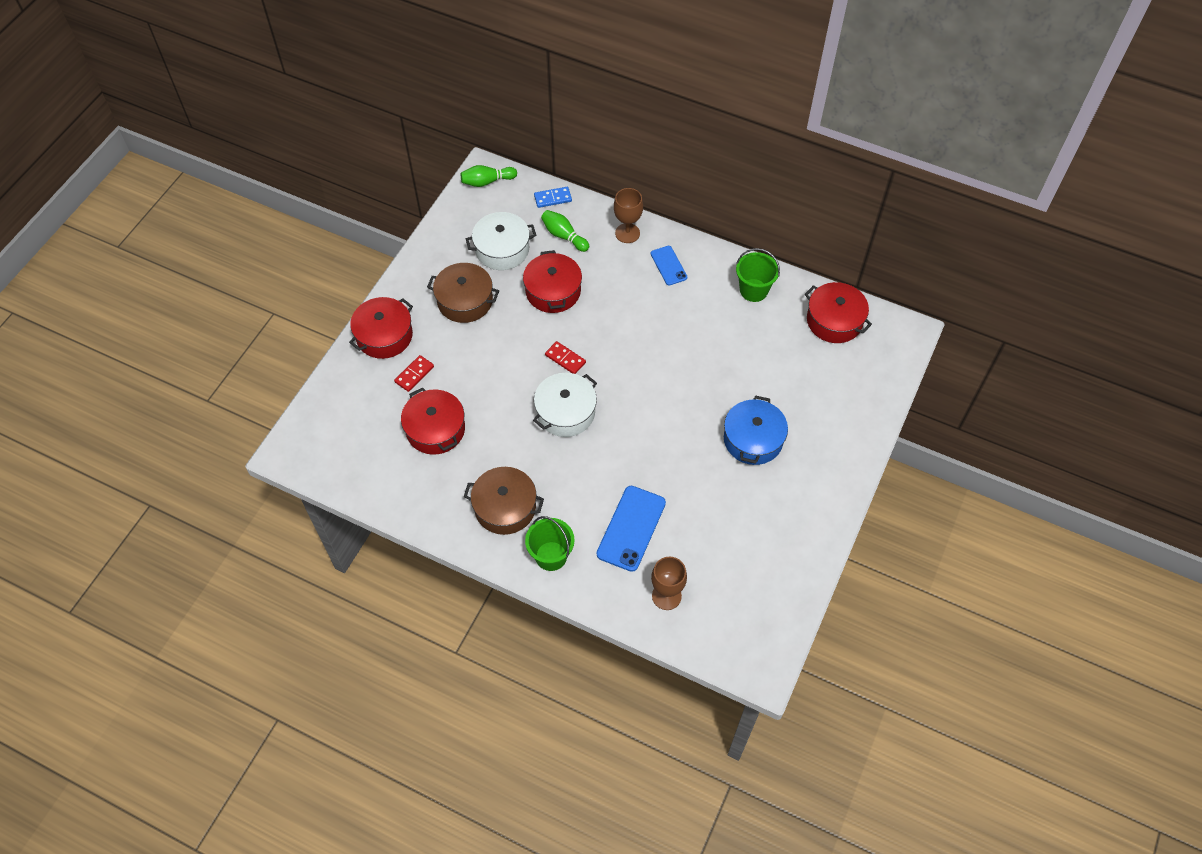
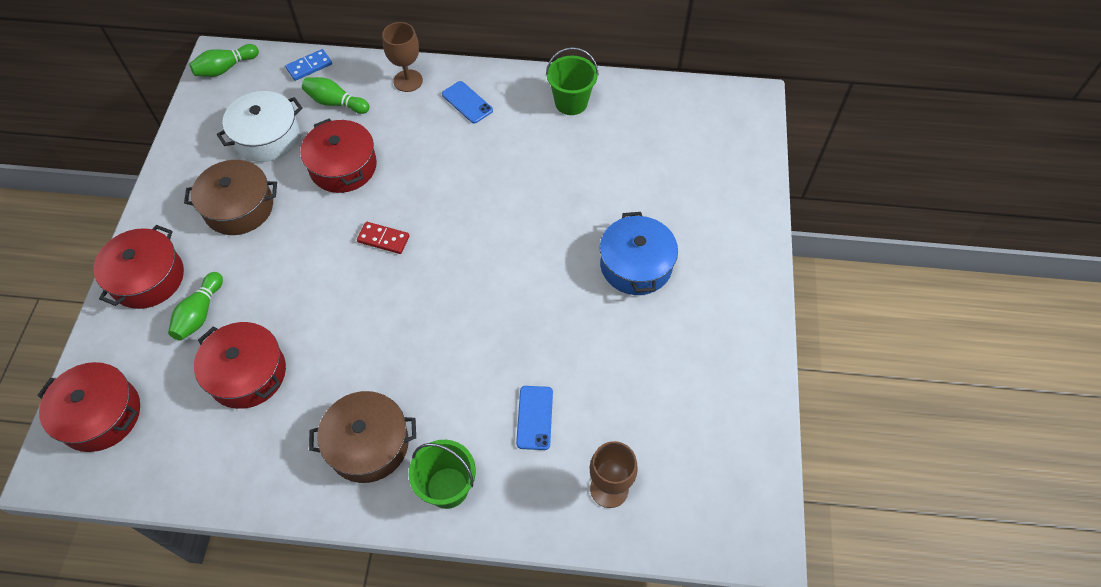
camera: 20 degrees left, 0 degrees up
(414, 374) = (200, 313): red domino -> green bowling pin
(565, 412) = (405, 301): white pot -> none
(631, 528) = (534, 417): blue phone -> blue phone, size x0.59
(834, 321) = (670, 110): red pot -> red pot (100, 415)

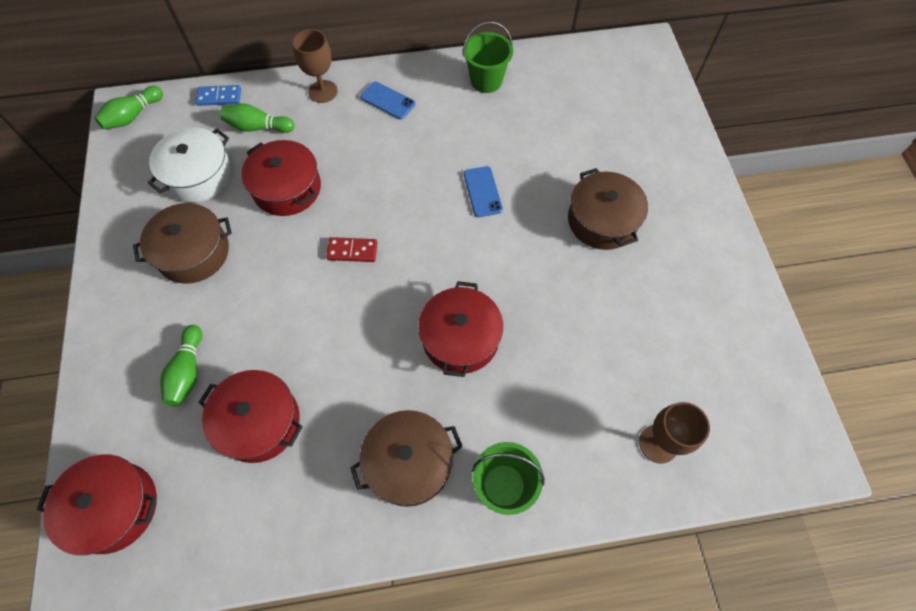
camera: 15 degrees left, 5 degrees up
(147, 278) = (119, 348): red pot -> red pot (460, 338)
(309, 66) = (219, 97): blue domino -> blue domino turned 45 degrees clockwise
(534, 417) = (562, 392): blue phone -> blue phone (482, 192)
(636, 265) = (602, 220): blue pot -> brown pot

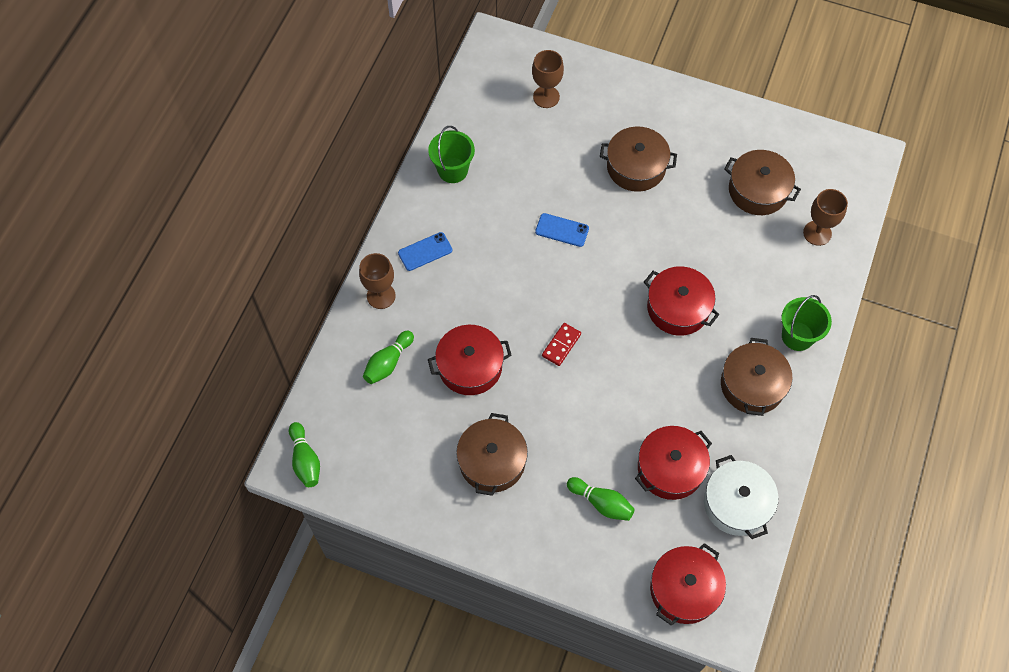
camera: 60 degrees left, 0 degrees up
(199, 175) = (412, 429): white pot -> white pot (737, 503)
(219, 97) = (331, 380): blue domino -> none
(621, 111) = (546, 97): none -> brown goblet
(665, 351) = (758, 190): none -> brown pot

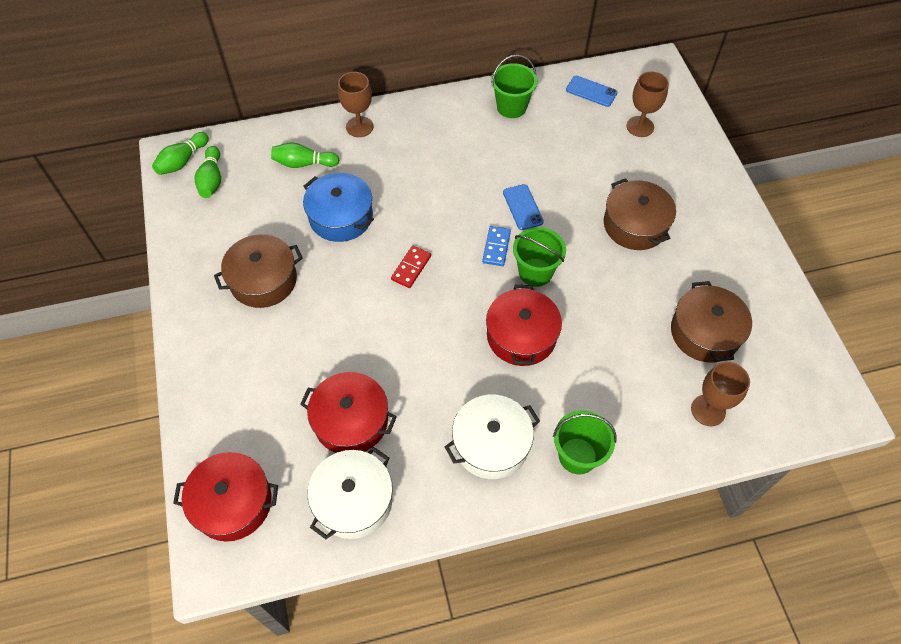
camera: 55 degrees right, 5 degrees down
(425, 251) = (422, 131): blue phone -> blue phone (591, 91)
(470, 366) = (341, 217): red pot -> blue pot
(561, 345) = (411, 268): red domino -> red domino turned 60 degrees counterclockwise
(586, 273) = (496, 247): none -> blue domino
(601, 503) = (278, 384): green bowling pin -> green bowling pin (212, 180)
(629, 262) = (535, 272): none -> green bucket
(752, 385) = (491, 444): brown pot -> white pot

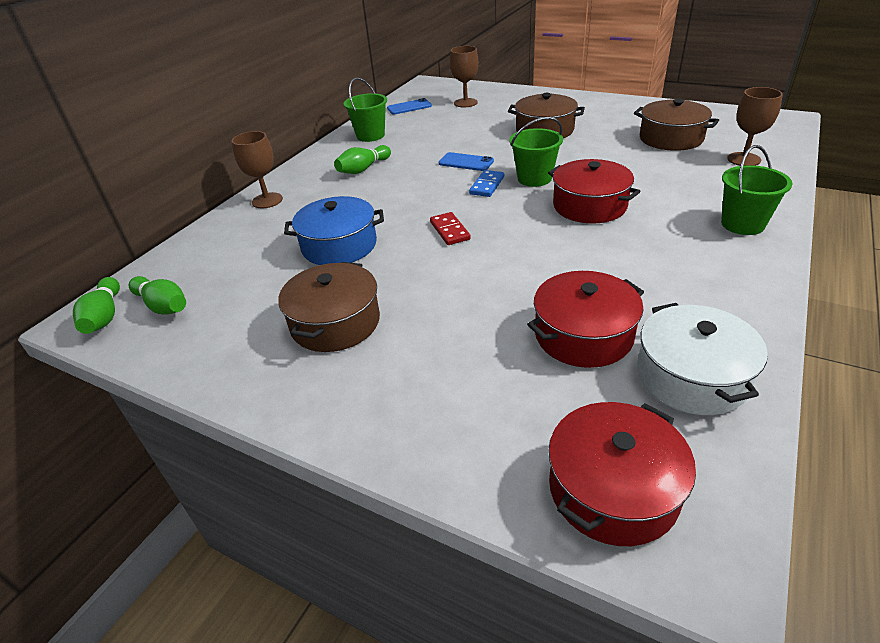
camera: 45 degrees left, 20 degrees down
(304, 163) = (249, 242): green bowling pin -> green bowling pin (363, 169)
(491, 444) = (692, 261): white pot -> none
(496, 247) = (487, 185): blue domino -> blue domino turned 60 degrees clockwise

